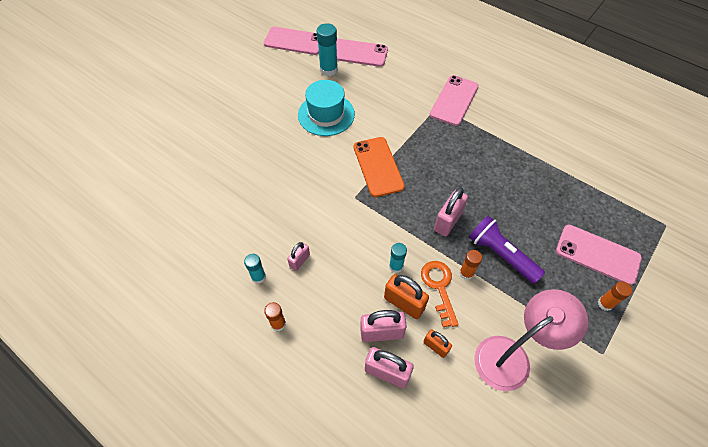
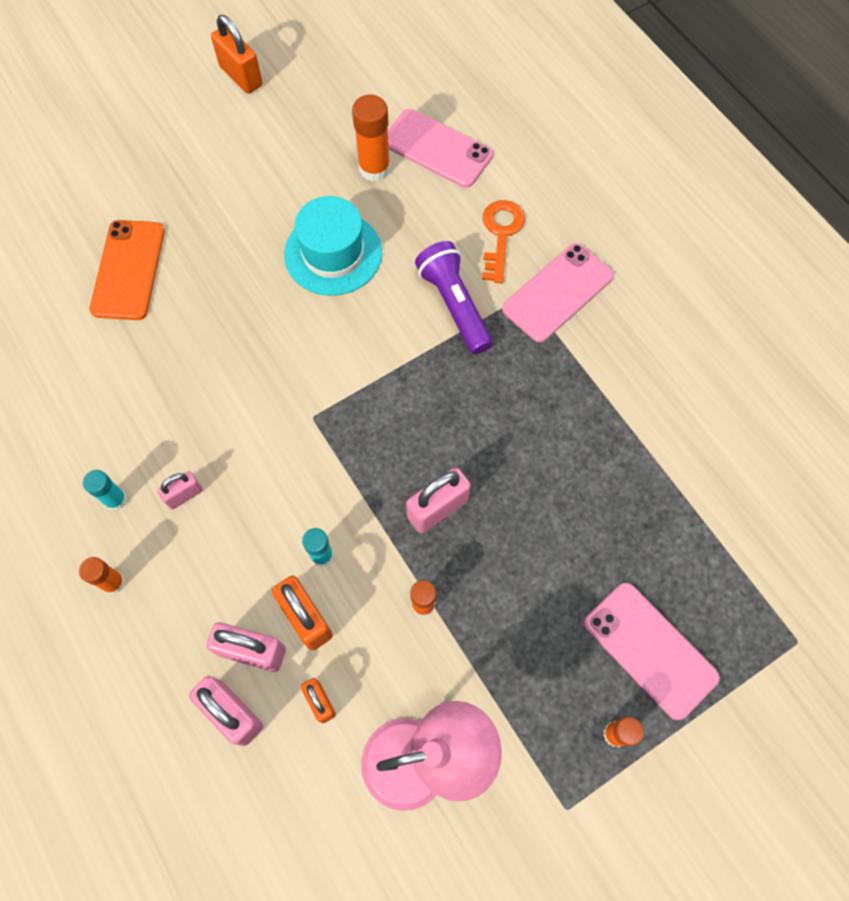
camera: 20 degrees right, 10 degrees up
(234, 46) = (241, 76): none -> orange padlock
(294, 41) = (342, 95): pink phone -> none
(328, 70) = (374, 168): turquoise glue stick -> orange glue stick
(378, 166) = (373, 375): orange phone -> orange phone (128, 270)
(439, 287) = (370, 612): orange key -> orange key (501, 234)
(501, 255) = (493, 594): purple flashlight -> purple flashlight (454, 305)

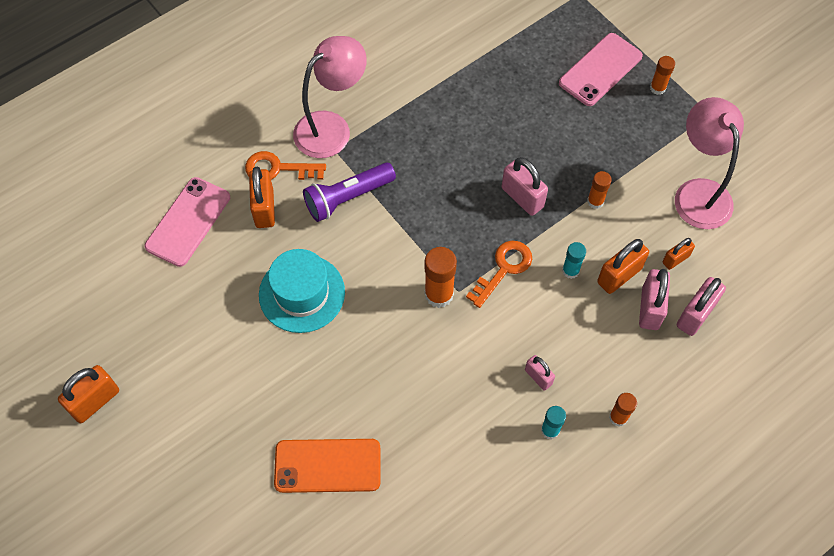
camera: 95 degrees left, 5 degrees down
(335, 472) = (503, 269): none -> orange key
(374, 168) = (210, 270): orange glue stick -> orange glue stick (439, 294)
(447, 220) = (264, 208): none -> orange padlock
(558, 293) = (331, 127): pink phone -> pink lamp

